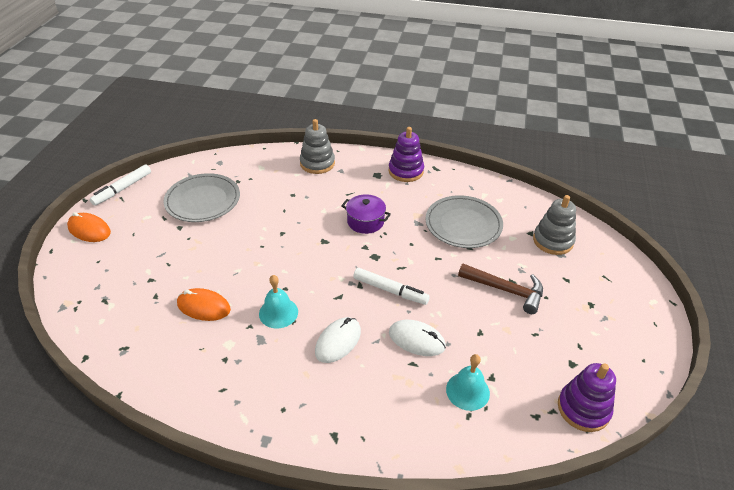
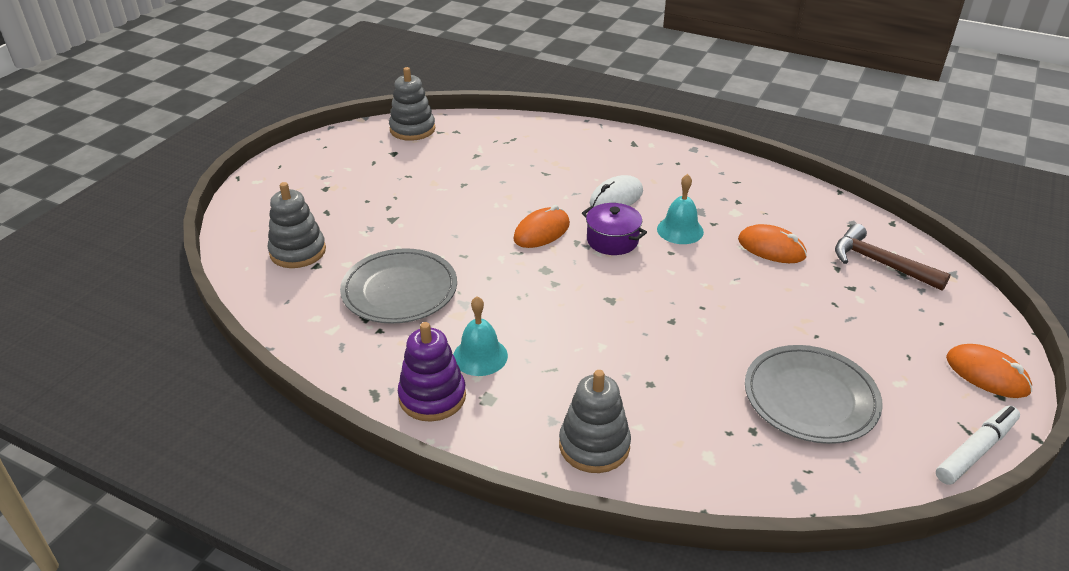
camera: 165 degrees left, 5 degrees down
(365, 221) = (541, 317): purple pot -> purple pot (612, 240)
(390, 290) = (541, 232): white marker -> orange mouse
(416, 340) = (533, 188): white mouse -> none
(467, 391) = (504, 151): turquoise bell -> turquoise bell (480, 356)
(506, 290) = (406, 212): brown hammer -> brown hammer (879, 263)
(583, 409) = (412, 129): purple stacking toy -> grey stacking toy

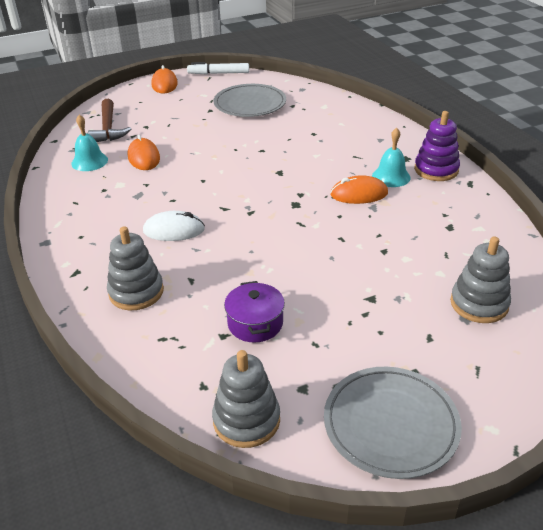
camera: 140 degrees left, 0 degrees up
(399, 290) = (411, 234): grey plate -> grey plate (390, 424)
(541, 232) = (264, 230): orange mouse -> orange mouse (359, 194)
(594, 445) = (370, 125): grey stacking toy -> grey stacking toy (136, 292)
(612, 240) = (226, 202): purple pot -> purple pot (255, 323)
(680, 230) = (173, 189): turquoise bell -> turquoise bell (89, 161)

